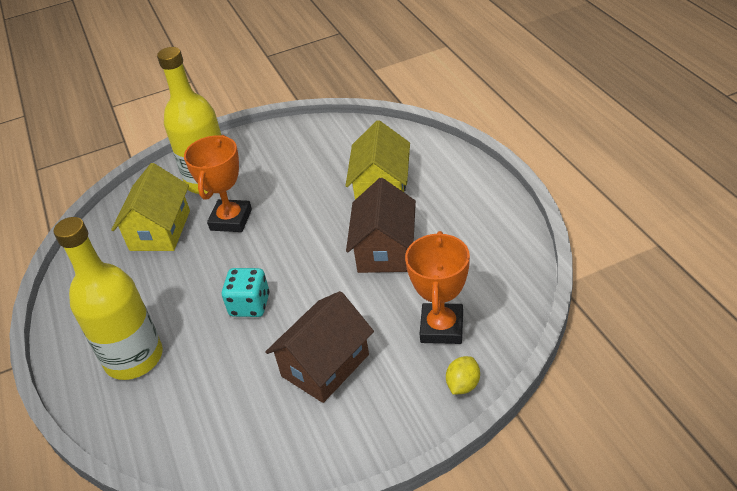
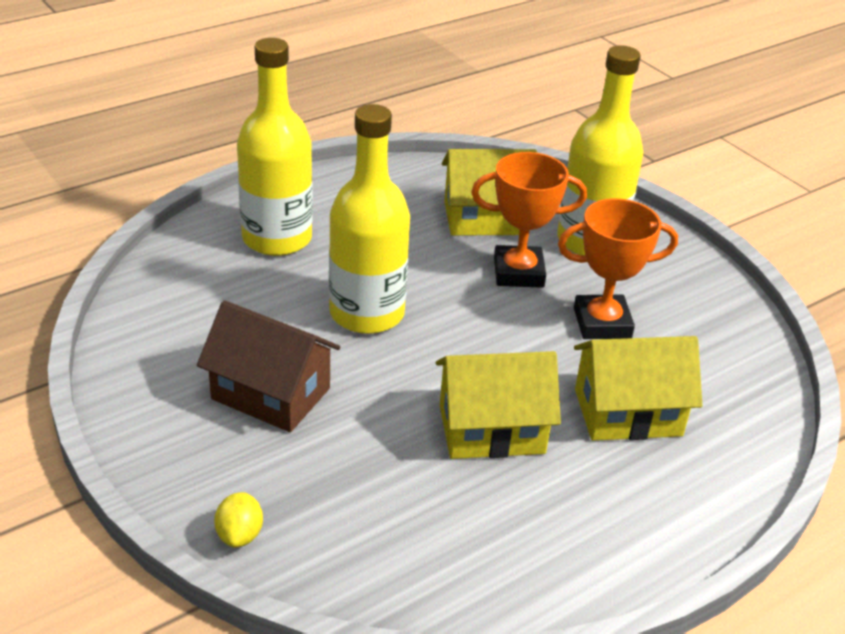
camera: 70 degrees right, 5 degrees down
(250, 305) = (367, 313): turquoise dice -> yellow bottle
(385, 249) = (491, 429): brown house -> yellow house
(442, 328) = (344, 505): orange trophy -> orange trophy (602, 323)
(463, 385) = (239, 535): yellow lemon -> yellow lemon turned 75 degrees clockwise

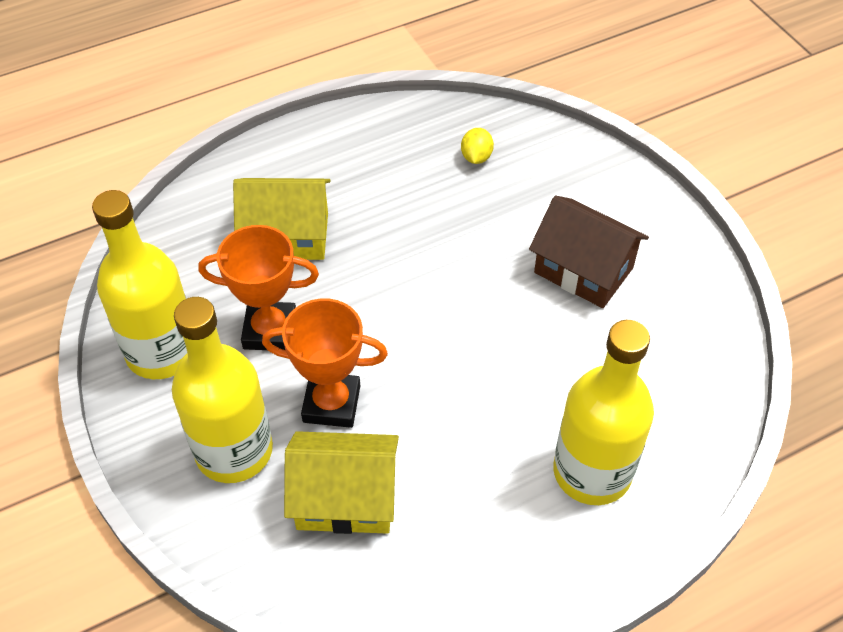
camera: 170 degrees left, 15 degrees up
(239, 535) = (596, 160): yellow lemon -> yellow lemon (476, 157)
(367, 313) = (497, 355): yellow bottle -> yellow bottle (162, 351)
(491, 429) = (404, 227): yellow house -> none

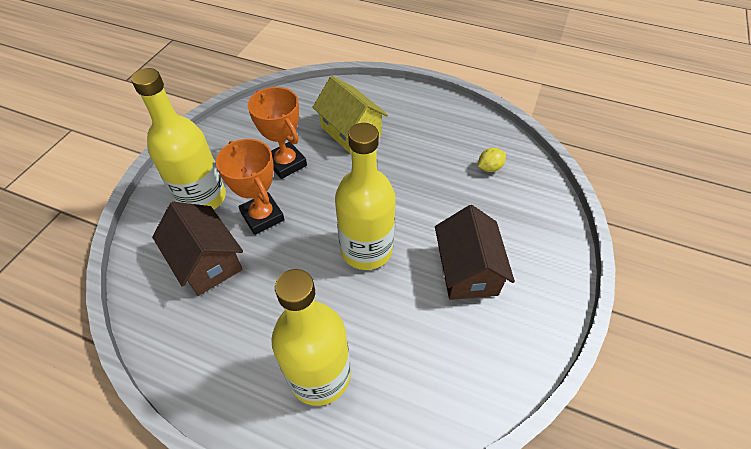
camera: 50 degrees right, 0 degrees up
(162, 351) = (238, 135): yellow bottle -> yellow bottle (366, 249)
(345, 498) = (207, 262): yellow house -> brown house

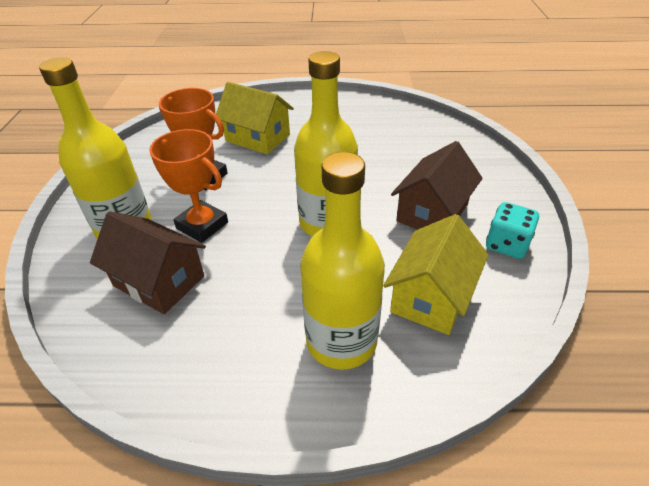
camera: 20 degrees left, 10 degrees down
(417, 361) = (431, 297): none -> yellow house
(467, 270) = (432, 212): brown house -> brown house turned 60 degrees clockwise
(489, 168) = (403, 134): yellow lemon -> none
(518, 331) = (507, 244): none -> turquoise dice

